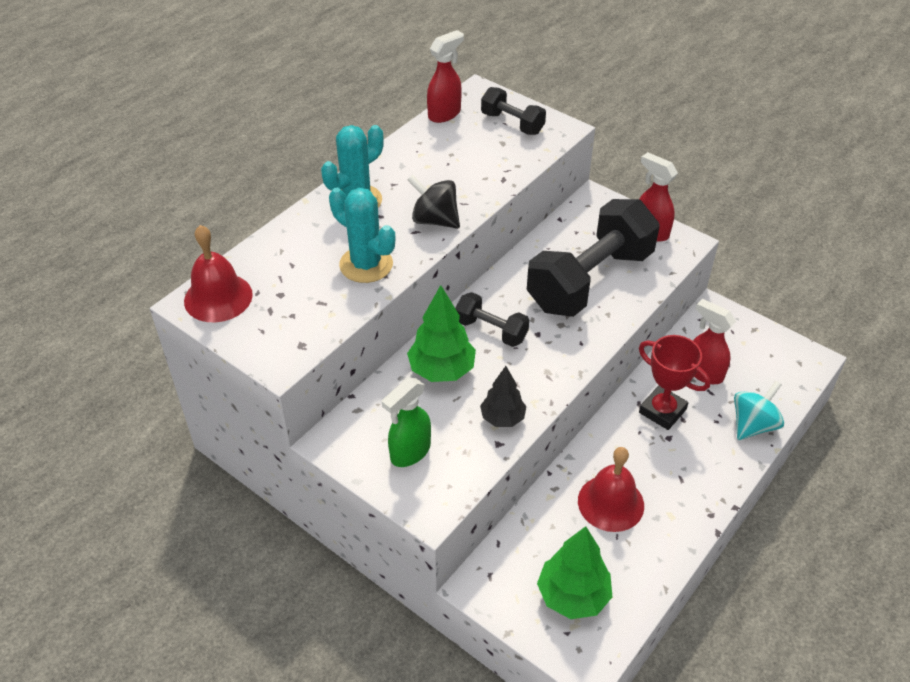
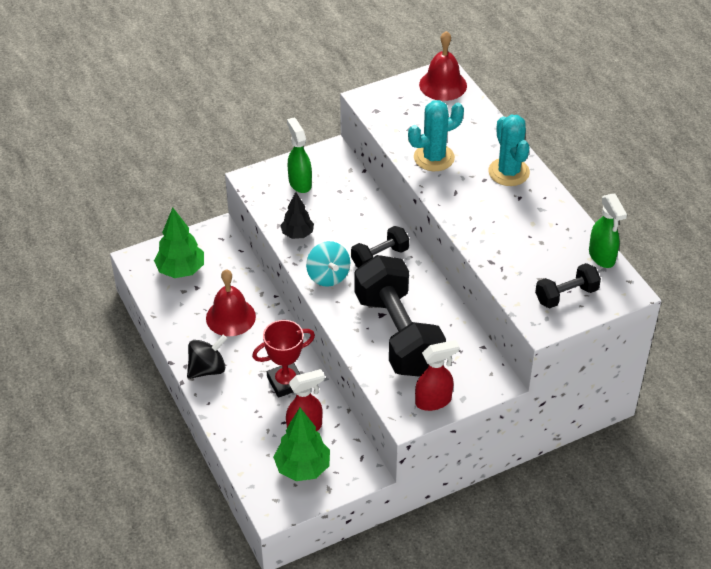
camera: 115 degrees right, 0 degrees up
(435, 220) = (462, 206): black spinning top -> black spinning top (207, 369)
(441, 370) = (358, 219): green tree -> green tree (303, 468)
(445, 114) = (602, 257): red spray bottle -> green spray bottle
(753, 425) = (238, 431): turquoise spinning top -> turquoise spinning top (328, 276)

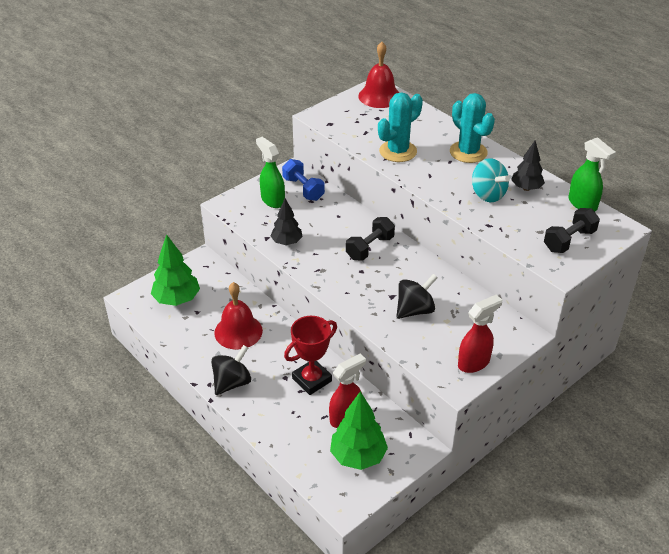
camera: 15 degrees left, 5 degrees down
(328, 276) = (329, 272): turquoise spinning top -> turquoise spinning top (487, 194)
(336, 175) = (303, 189): none -> blue dumbbell
(398, 334) = (415, 310): black dumbbell -> black spinning top
(551, 226) = (526, 188): none -> black tree

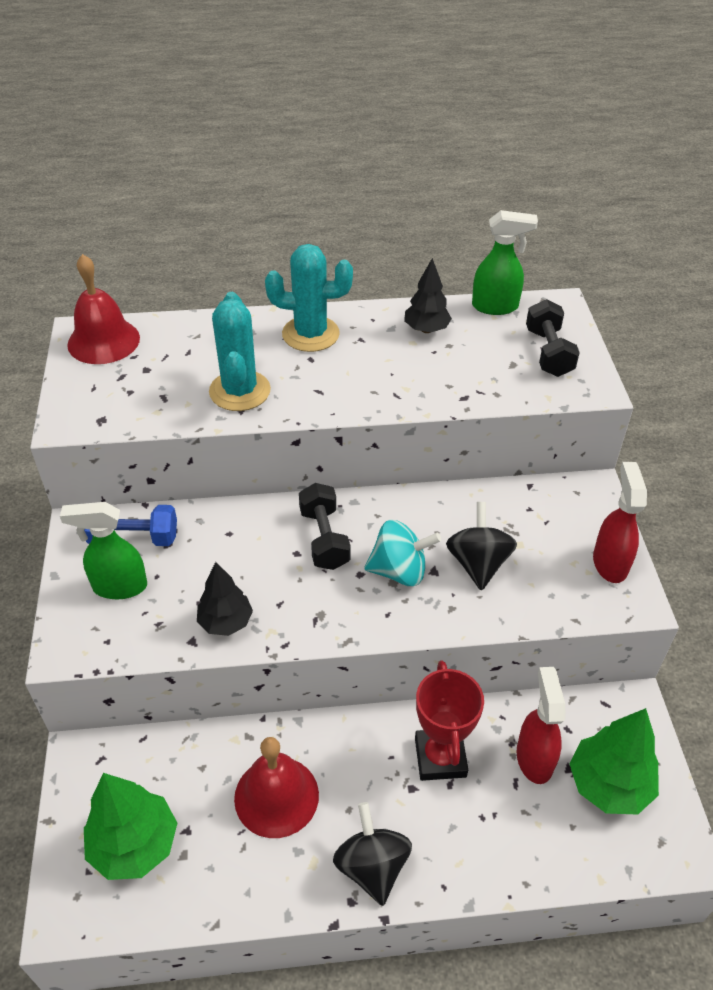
camera: 55 degrees left, 5 degrees up
(487, 194) = (407, 365): turquoise spinning top -> turquoise spinning top (399, 571)

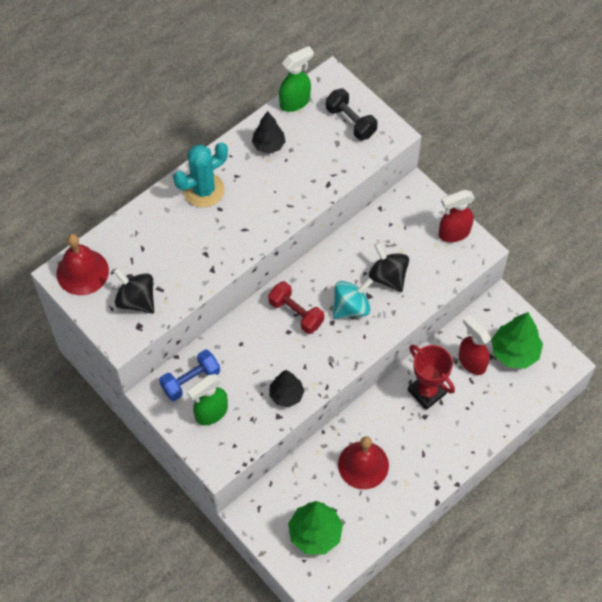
camera: 35 degrees left, 15 degrees up
(240, 391) = (199, 257): turquoise cactus -> none
(324, 538) = (296, 313): black dumbbell -> red dumbbell
(372, 866) = (434, 465): black spinning top -> black spinning top (136, 300)
(610, 563) = (453, 233): red spray bottle -> red spray bottle turned 75 degrees counterclockwise

